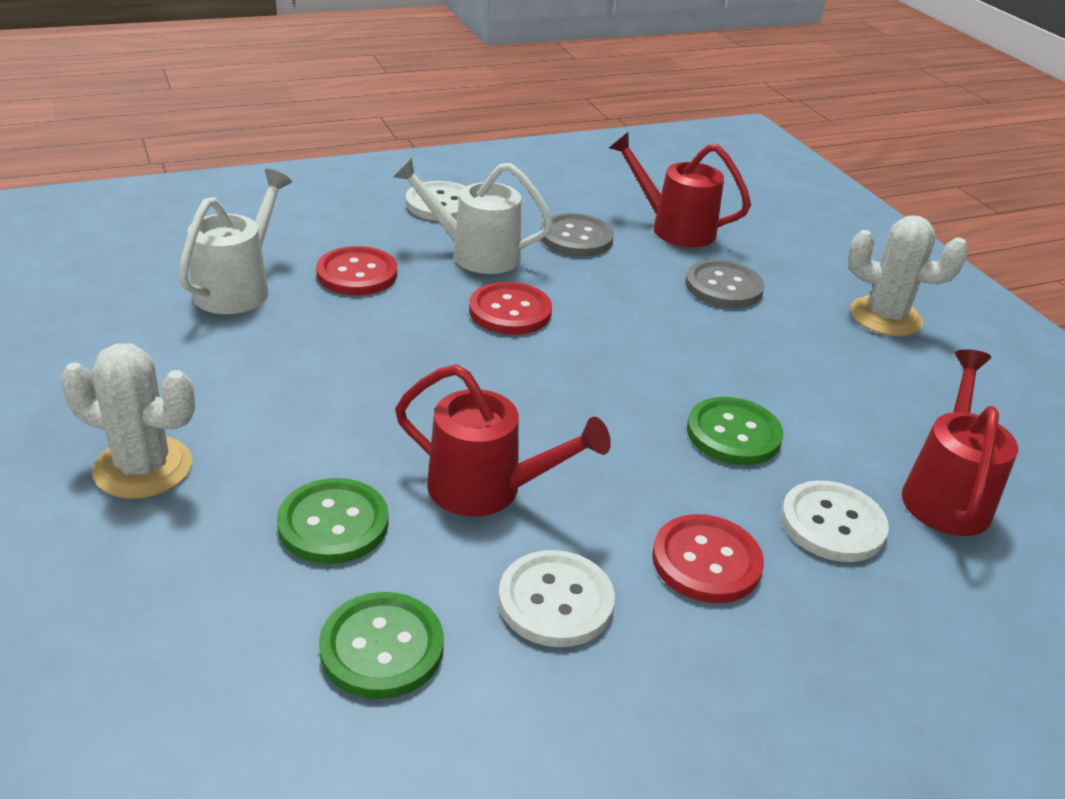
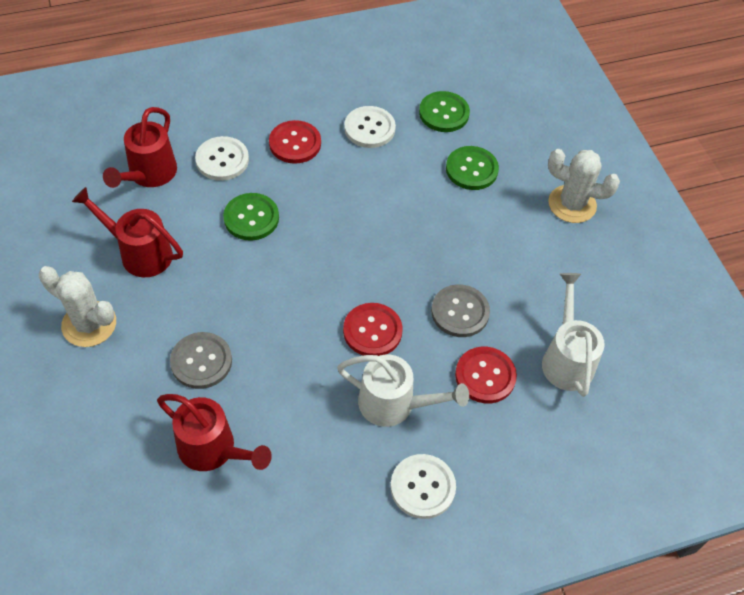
camera: 175 degrees left, 20 degrees up
(239, 287) = (566, 358): white watering can -> white watering can turned 150 degrees clockwise
(488, 490) = (396, 185): red watering can -> red watering can (139, 252)
(576, 238) = (306, 431): grey button -> grey button (460, 312)

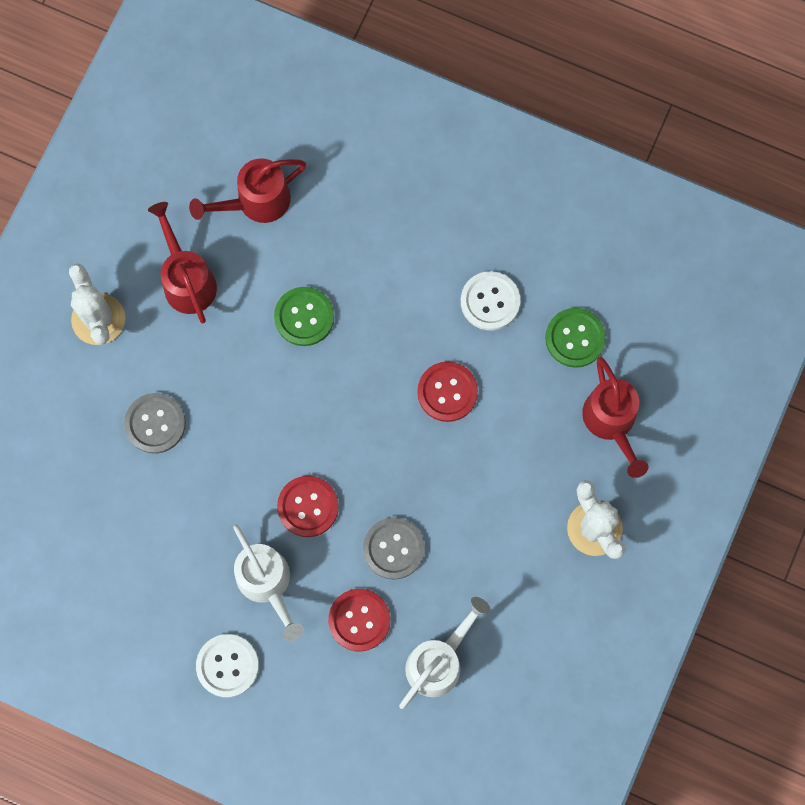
camera: 45 degrees right, 20 degrees up
(213, 450) = (105, 507): red watering can -> red watering can (611, 423)
(222, 160) = (330, 234): white button -> none
(295, 143) = (408, 266): red button -> red button (447, 392)
(471, 169) = (540, 420): green button -> none

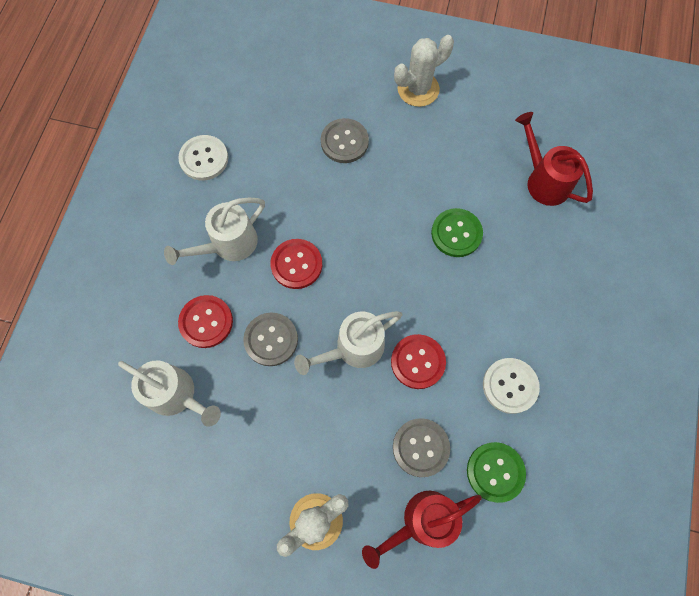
camera: 80 degrees right, 5 degrees down
(187, 279) = (465, 142): red watering can -> none
(227, 666) = (159, 227): white button -> white button (204, 159)
(420, 459) = (353, 348): none -> white watering can
(538, 408) = (420, 447): none -> grey button

